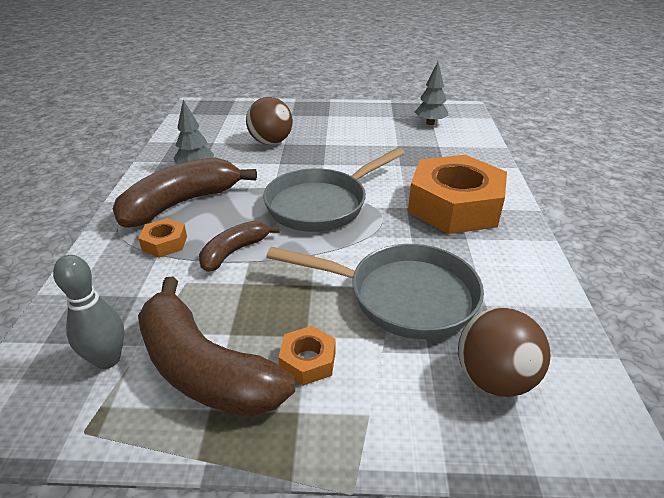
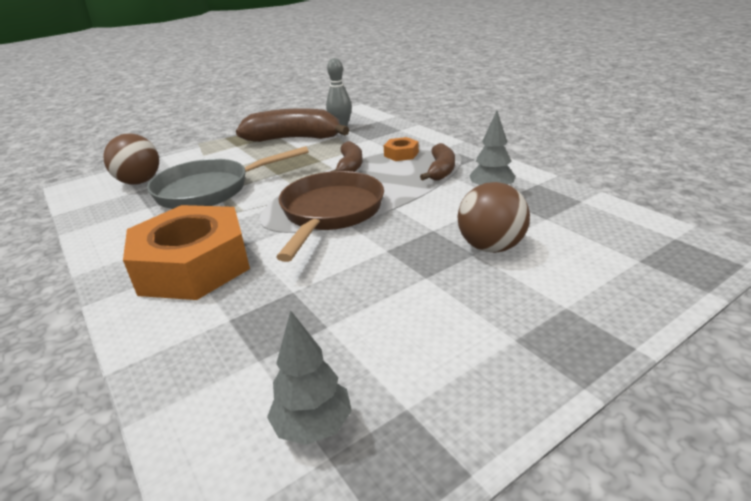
camera: 145 degrees right, 5 degrees down
(181, 203) = (441, 170): brown banana -> brown banana, size x0.56
(308, 361) = (247, 155): orange nut -> none
(321, 204) = (330, 213): grey pan -> brown pan

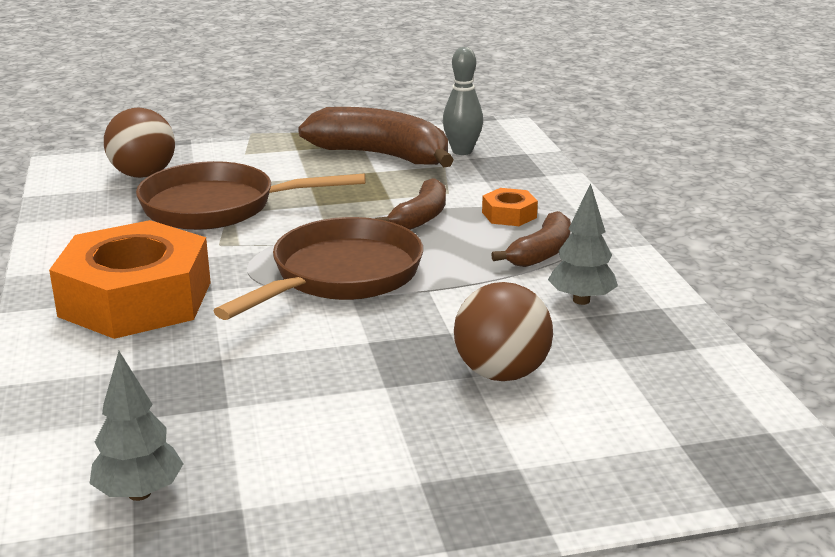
camera: 20 degrees right, 5 degrees down
(209, 190) = (218, 207): grey pan -> brown pan

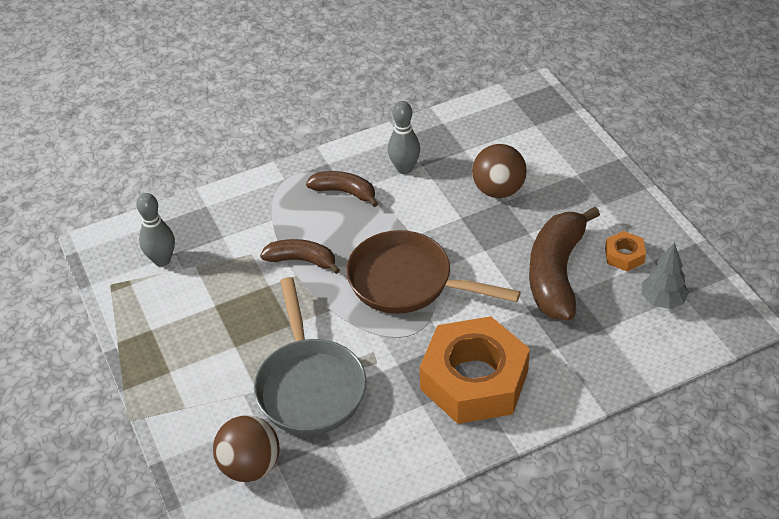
camera: 100 degrees left, 20 degrees up
(218, 207) = (309, 386): brown pan -> grey pan
(381, 155) = (179, 309): brown banana -> brown banana (556, 273)
(509, 215) = (287, 215): orange nut -> orange nut (624, 255)
(581, 300) = (404, 168): grey tree -> grey bowling pin

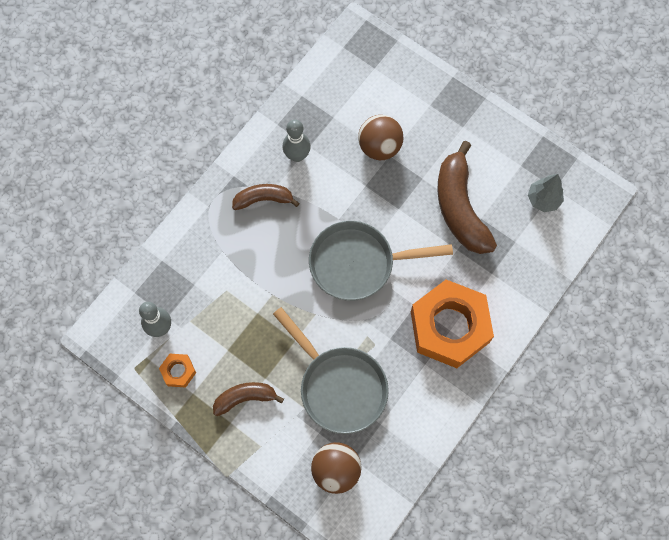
camera: 30 degrees left, 25 degrees up
(302, 260) = (268, 279): brown banana -> brown banana (245, 398)
(407, 282) = (358, 263): brown pan -> grey pan
(624, 255) = (499, 170): orange nut -> orange nut (178, 371)

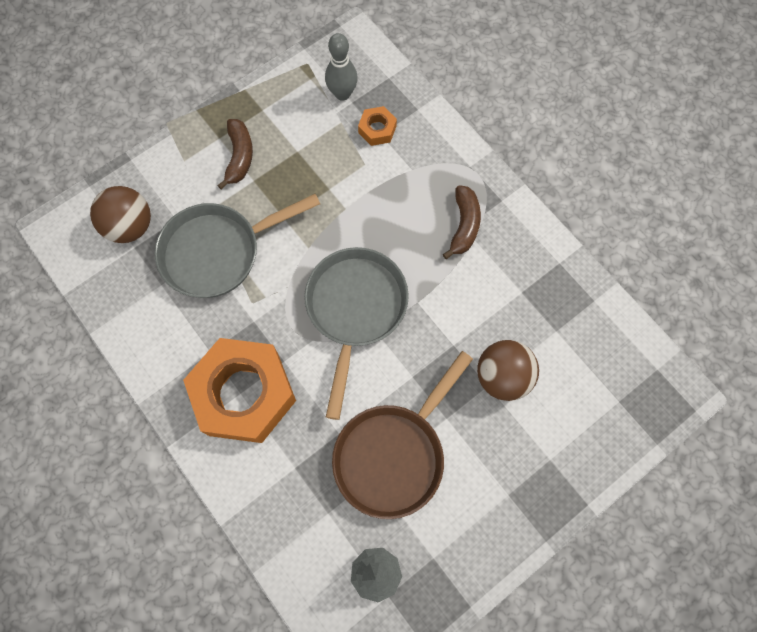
camera: 105 degrees right, 0 degrees up
(178, 371) = (290, 101): orange nut -> orange nut (377, 129)
(297, 155) = (512, 275): grey bowling pin -> none
(460, 208) = (393, 454): brown banana -> brown pan

